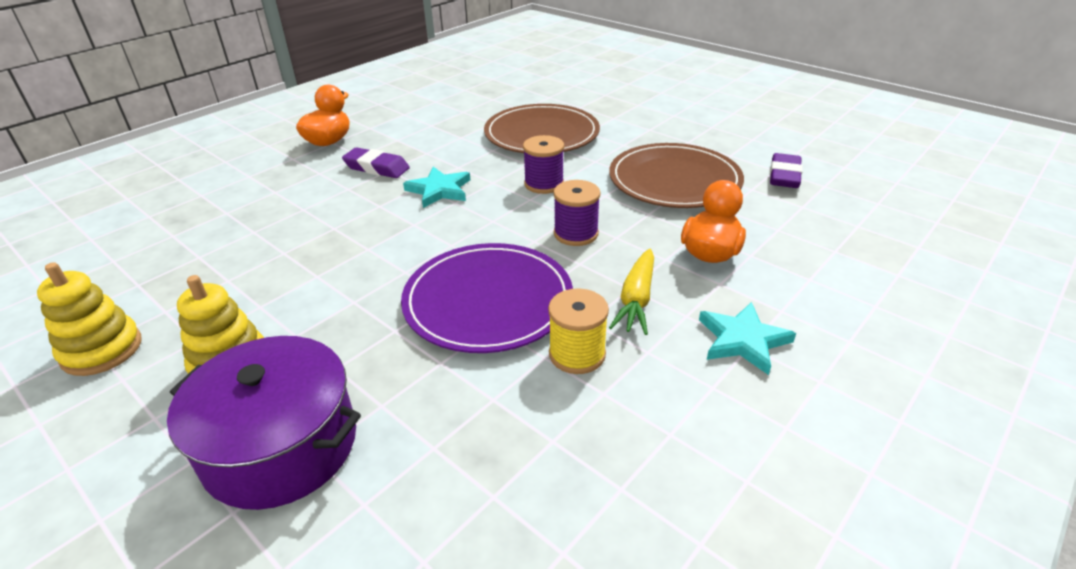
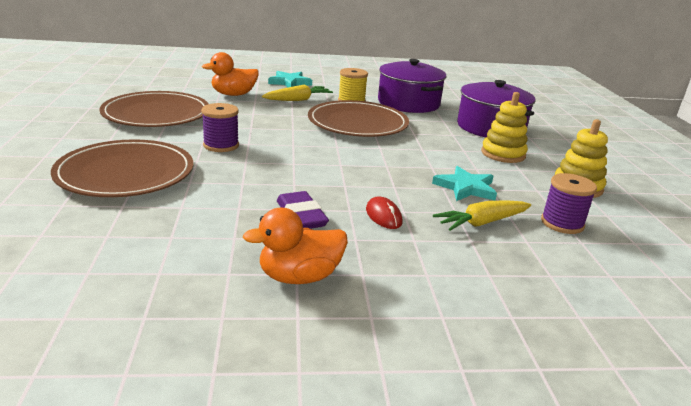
camera: 140 degrees left, 10 degrees down
(222, 233) = (482, 223): none -> yellow carrot
(315, 197) = (383, 216): none -> red mouse
(439, 190) = (288, 174): turquoise star -> turquoise star (466, 187)
(488, 301) = (358, 123): purple plate -> brown plate
(495, 429) = (408, 103): none -> purple pot
(576, 234) = (267, 122): purple spool -> purple spool (562, 223)
(784, 175) = (108, 92): purple eraser -> none

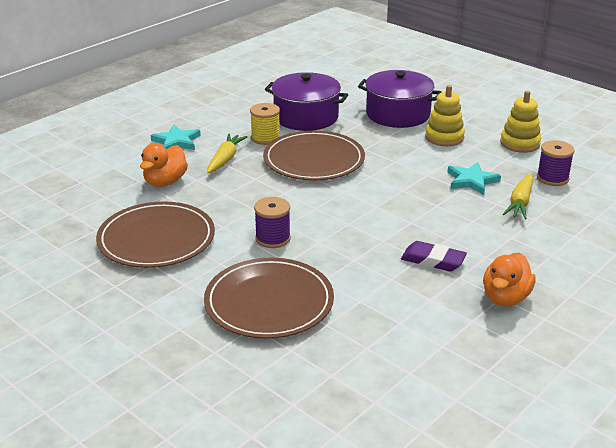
camera: 40 degrees left, 5 degrees up
(383, 216) = (470, 231): red mouse -> none

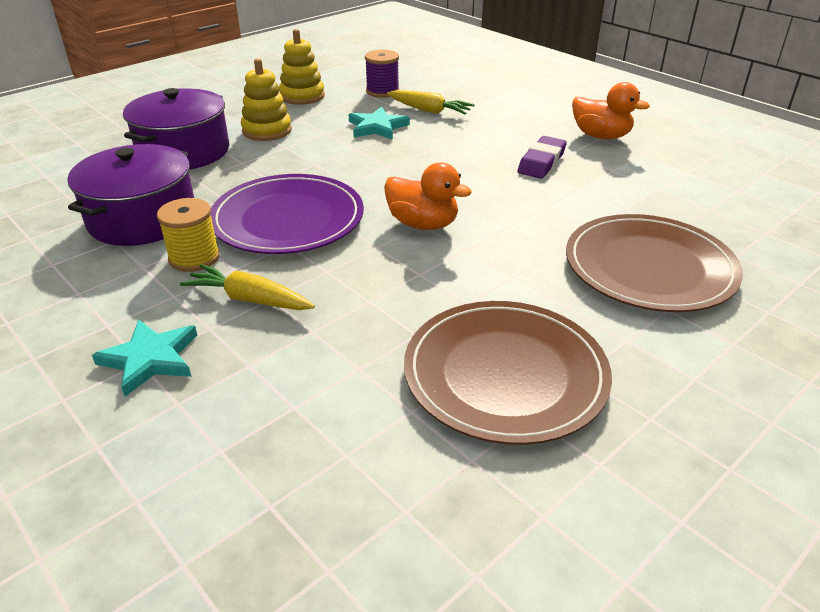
camera: 85 degrees left, 5 degrees up
(165, 182) = (309, 370): orange duck -> orange duck (423, 224)
(273, 238) = (500, 260): purple spool -> none
(314, 160) = (288, 219): brown plate -> purple plate

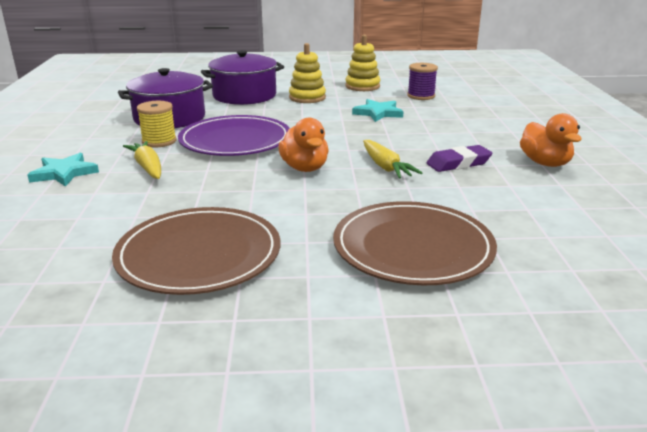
camera: 40 degrees right, 10 degrees down
(429, 110) = (433, 113): yellow carrot -> yellow carrot (385, 167)

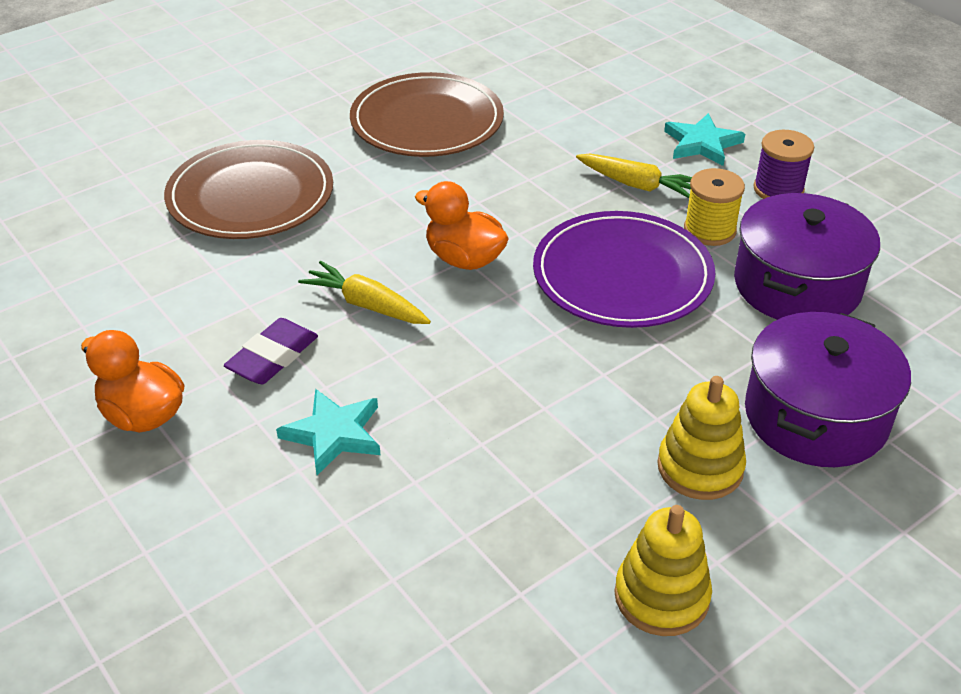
camera: 145 degrees right, 15 degrees up
(378, 113) = (508, 466): turquoise star -> turquoise star (334, 434)
(421, 96) = (490, 606): purple spool -> purple spool (778, 189)

